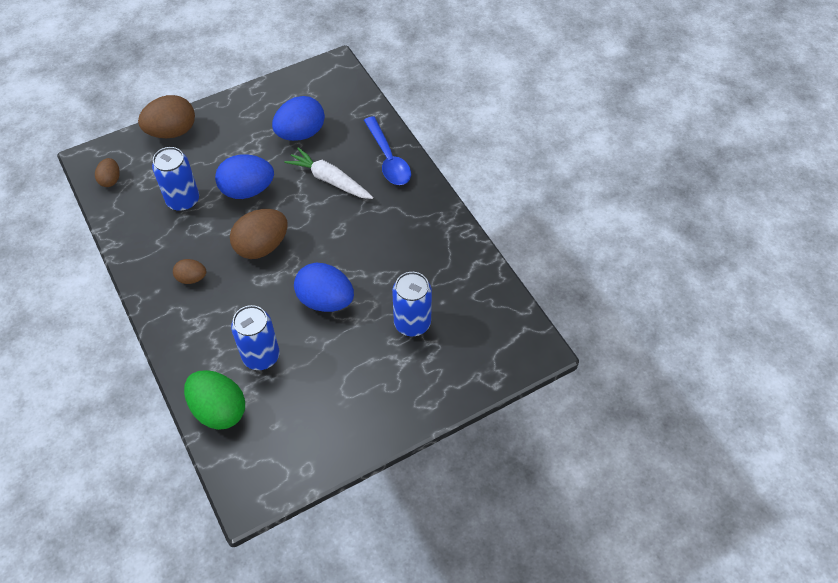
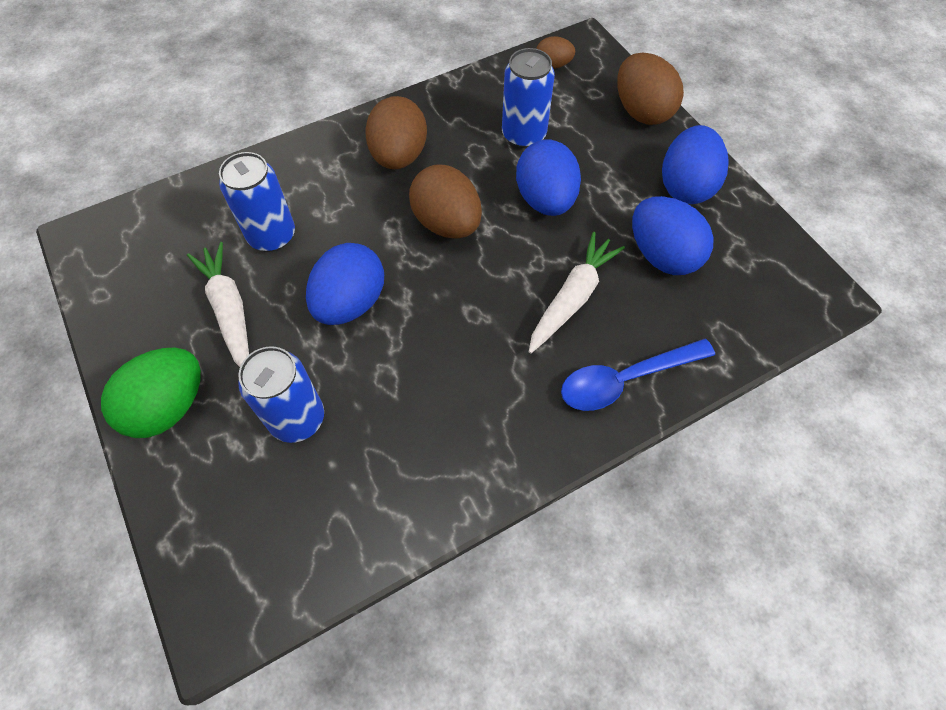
camera: 90 degrees right, 5 degrees up
(192, 278) = (399, 156): brown egg -> brown egg, size x1.85
(219, 410) = (204, 200): green egg -> green egg (169, 407)
(245, 116) = (685, 186): none -> blue egg
(327, 375) = (229, 310): none -> white carrot

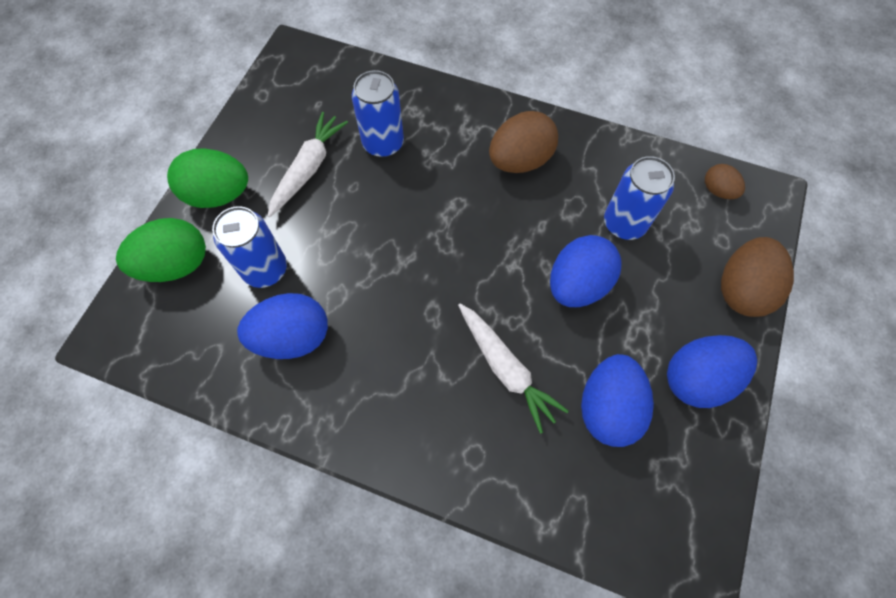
camera: 50 degrees right, 5 degrees up
(205, 499) = (176, 264): none -> green egg
(350, 303) = (373, 230): blue egg -> blue egg (292, 337)
(447, 223) = (492, 236): brown egg -> none
(572, 297) = (506, 369): white carrot -> white carrot turned 60 degrees clockwise
(625, 380) = (467, 459): blue spoon -> none

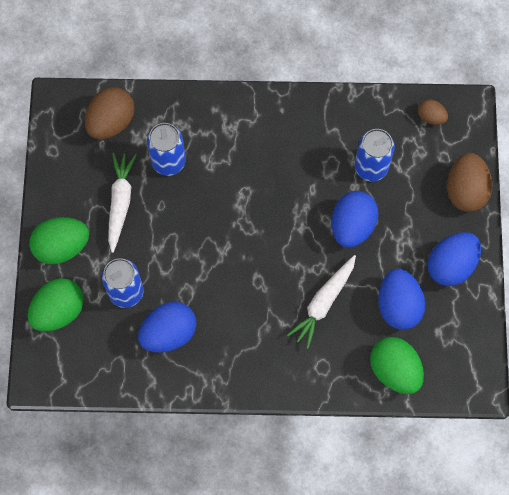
camera: 20 degrees left, 5 degrees up
(506, 369) = (323, 303): white carrot -> white carrot turned 90 degrees clockwise
(520, 160) = (278, 141): brown egg -> brown egg (111, 122)
(575, 499) = (394, 370): none -> green egg

